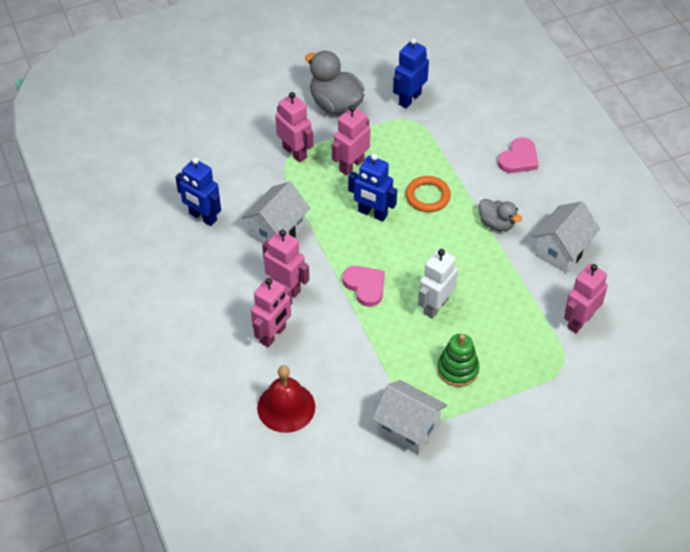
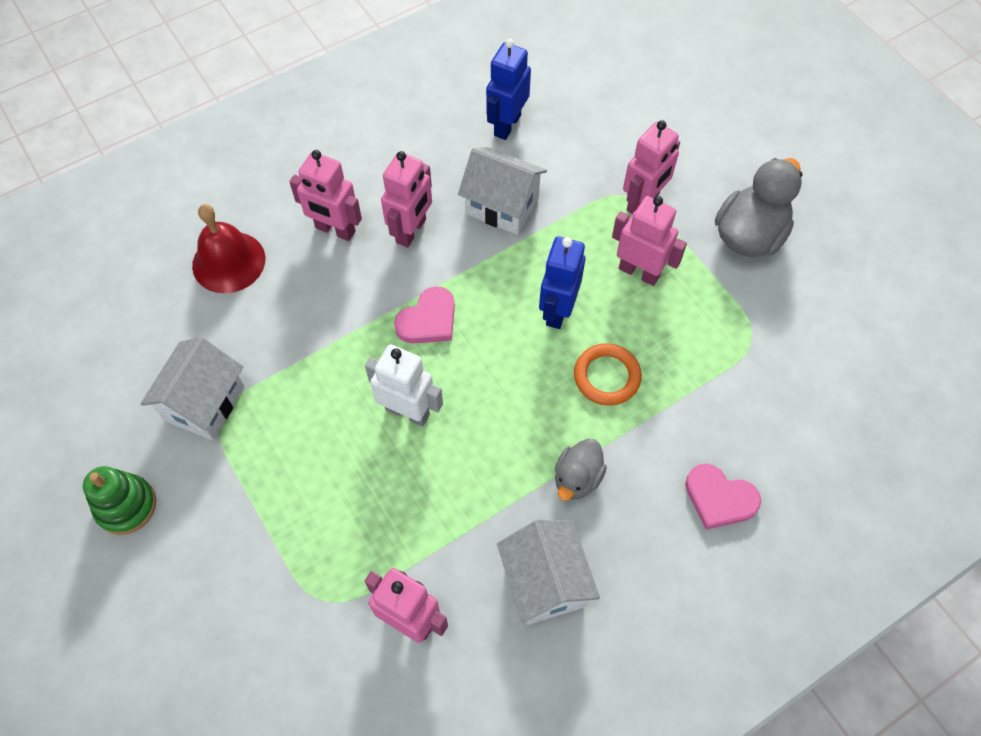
camera: 80 degrees right, 10 degrees up
(409, 99) = (794, 327): blue robot -> none
(457, 369) = (303, 453): green stacking toy -> green stacking toy (126, 506)
(562, 250) = (545, 582): white house -> white house turned 45 degrees clockwise

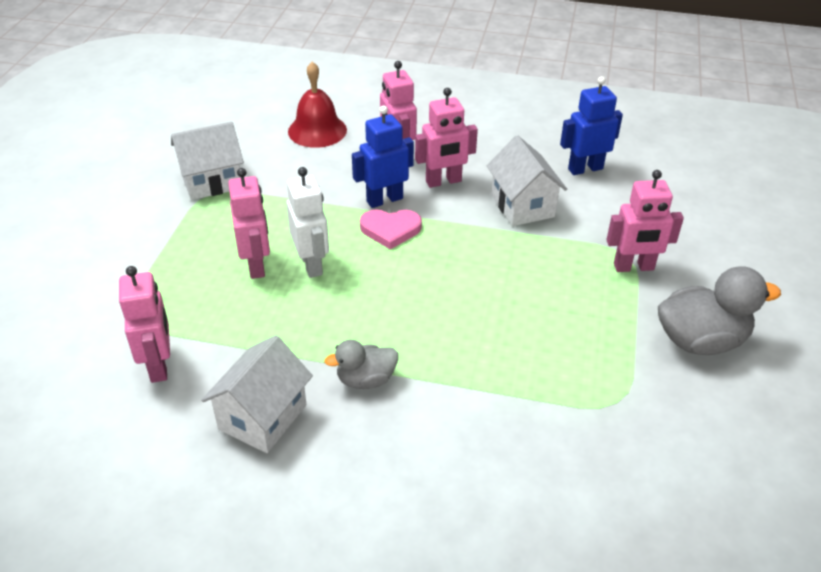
camera: 45 degrees right, 20 degrees down
(126, 506) = (110, 197): green stacking toy -> none
(557, 310) = (483, 282): blue robot -> blue robot (384, 200)
(606, 376) = (467, 341): orange ring -> none
(639, 272) = (575, 302): pink robot -> pink robot (256, 265)
(719, 498) = (451, 476): pink heart -> none

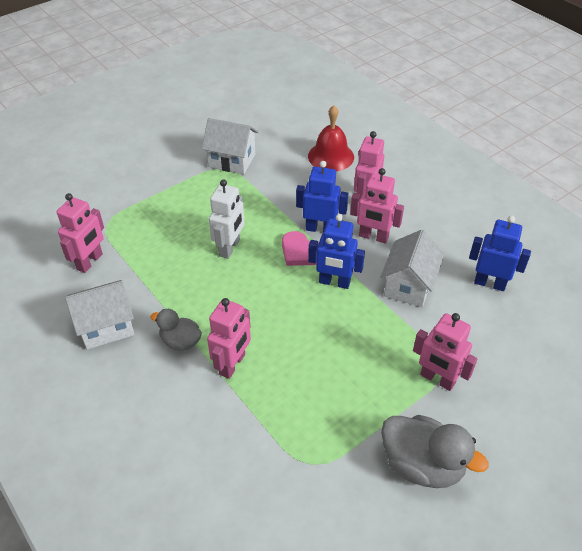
camera: 40 degrees right, 5 degrees up
(256, 265) = (199, 230): pink robot -> pink robot (232, 364)
(454, 239) = (334, 282): none -> blue robot

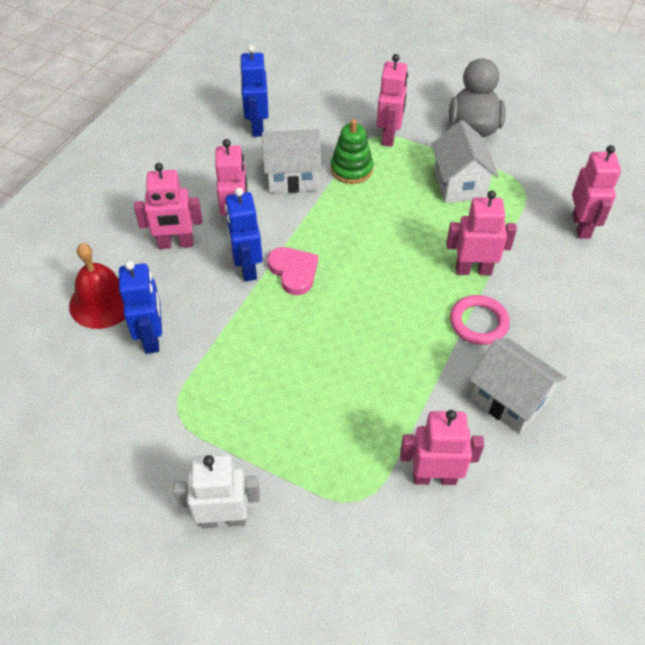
camera: 115 degrees left, 5 degrees up
(180, 341) = (478, 322): grey duck -> pink ring
(228, 485) = (581, 226): none -> pink robot
(230, 248) = (324, 338): white robot -> white robot (223, 518)
(232, 160) = (155, 410): white house -> white house (459, 184)
(301, 252) = (293, 271): pink heart -> pink heart turned 45 degrees counterclockwise
(334, 282) = (321, 231): blue robot -> blue robot (152, 338)
(400, 330) = (351, 169): none -> green stacking toy

